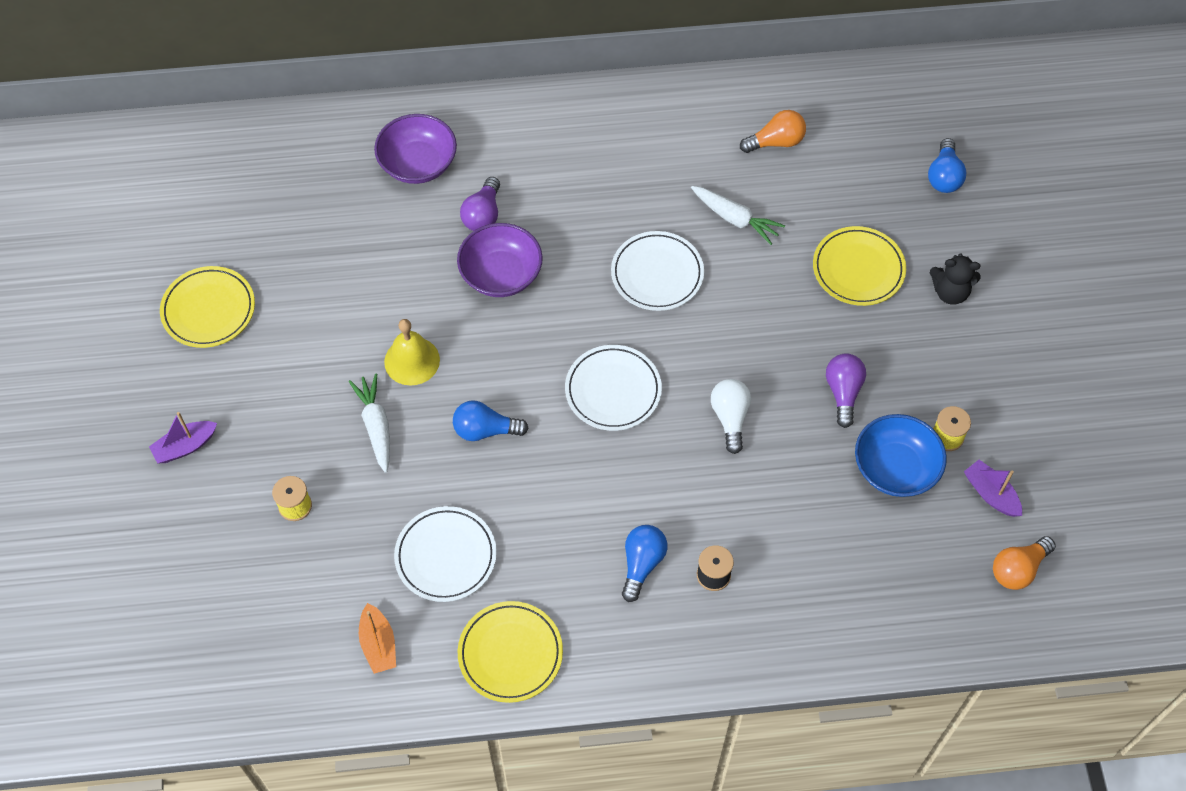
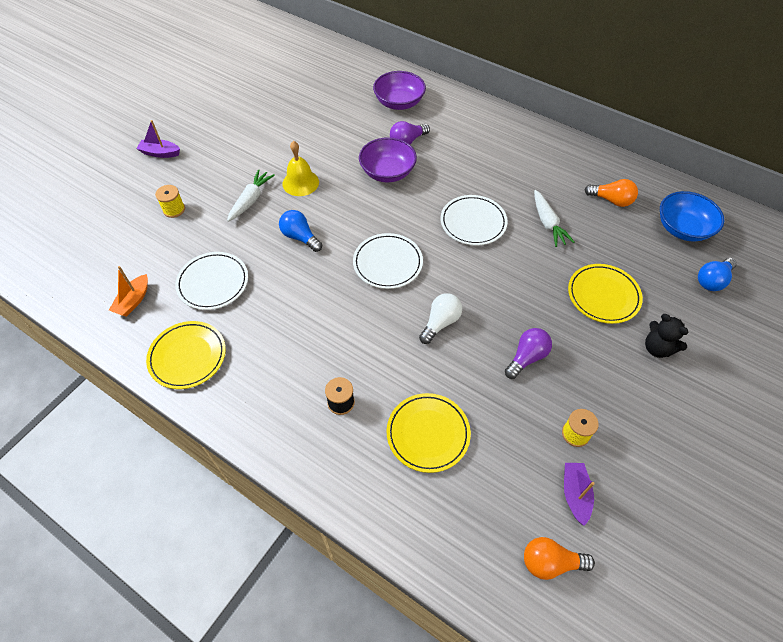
camera: 40 degrees right, 5 degrees down
(208, 310) = (236, 106): yellow plate -> yellow plate (428, 434)
(642, 564) = (307, 364): blue light bulb -> none
(895, 468) = (520, 427): blue bowl -> blue bowl (682, 228)

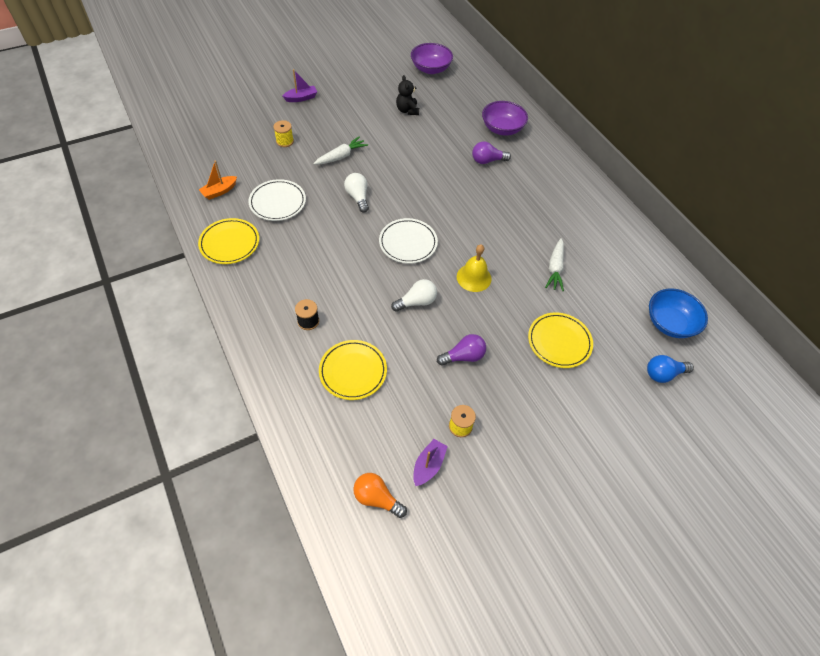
camera: 25 degrees right, 0 degrees up
(160, 153) = (301, 98): purple boat -> purple boat turned 120 degrees clockwise
(300, 182) = (385, 158): yellow bell -> yellow bell (474, 277)
(300, 237) = (358, 197): blue light bulb -> white light bulb
(387, 172) = (455, 177): purple bowl -> purple bowl (430, 69)
(473, 222) = (494, 242): white plate -> none
(611, 200) = (623, 274): orange light bulb -> none
(657, 348) = (574, 400): black teddy bear -> black teddy bear (407, 110)

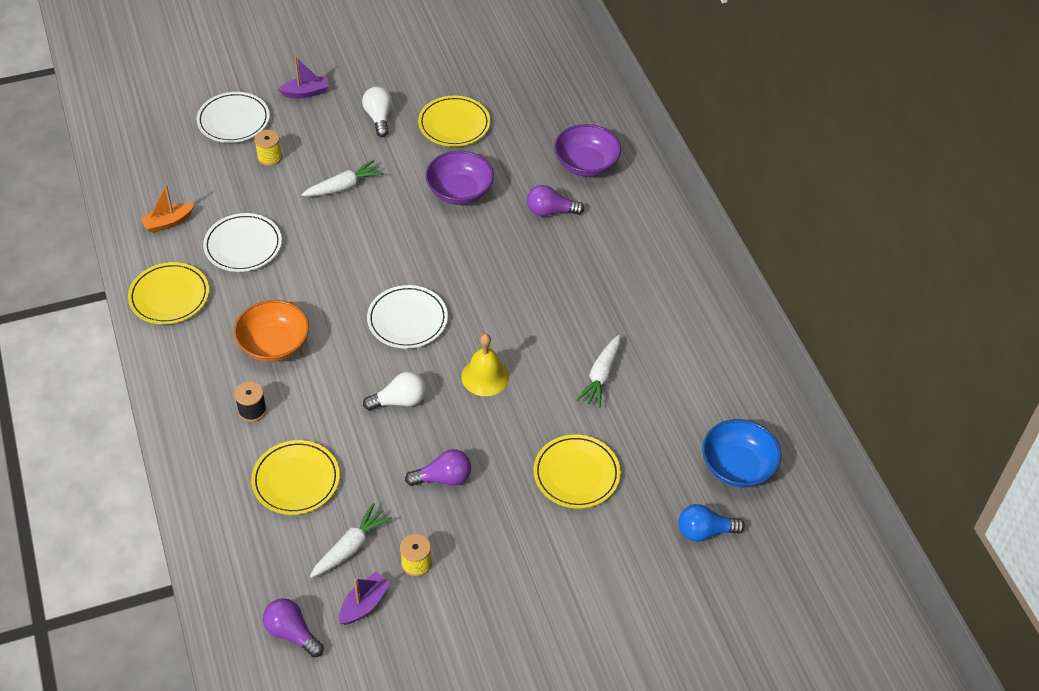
camera: 10 degrees right, 5 degrees down
(254, 119) = (233, 120): none -> white plate
(315, 270) = (274, 345): none -> orange bowl
(358, 197) = (353, 248): white light bulb -> white light bulb (379, 118)
(377, 498) = (292, 633): orange light bulb -> purple light bulb
(407, 110) = (454, 124): black teddy bear -> yellow plate
(407, 420) = (350, 547): none -> white carrot
(430, 69) = (505, 60): purple bowl -> purple bowl (459, 191)

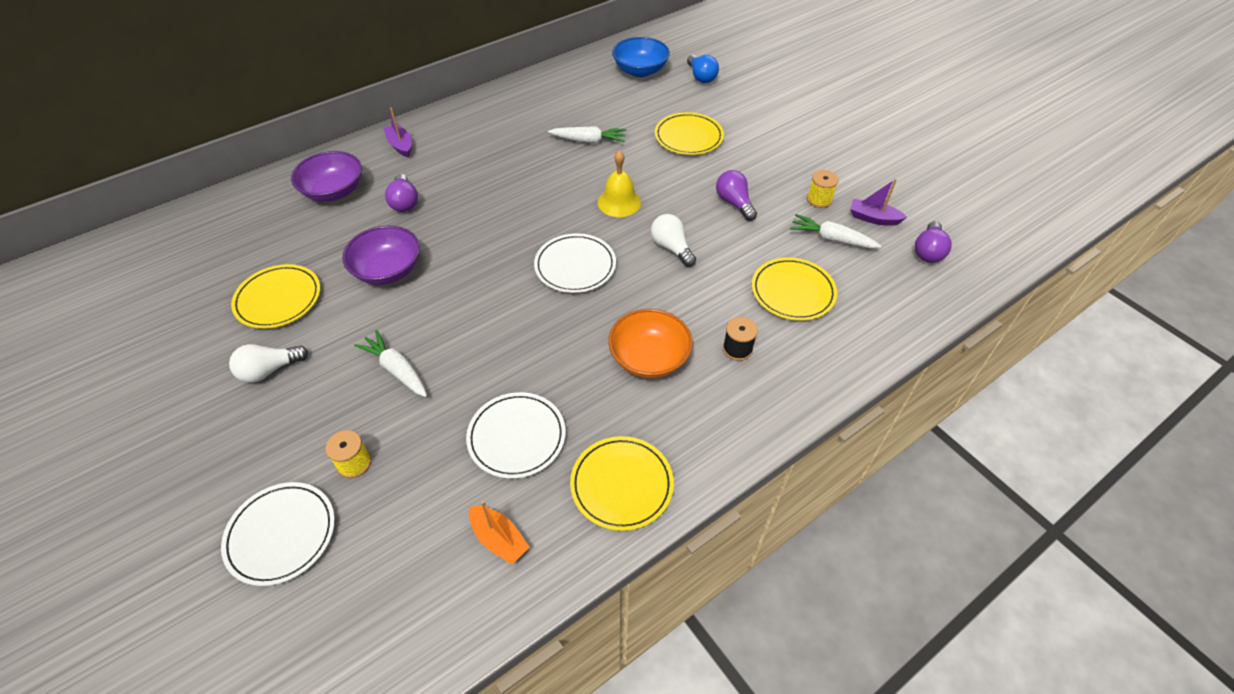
camera: 105 degrees left, 0 degrees up
(305, 92) = (218, 464): purple boat -> purple boat (400, 145)

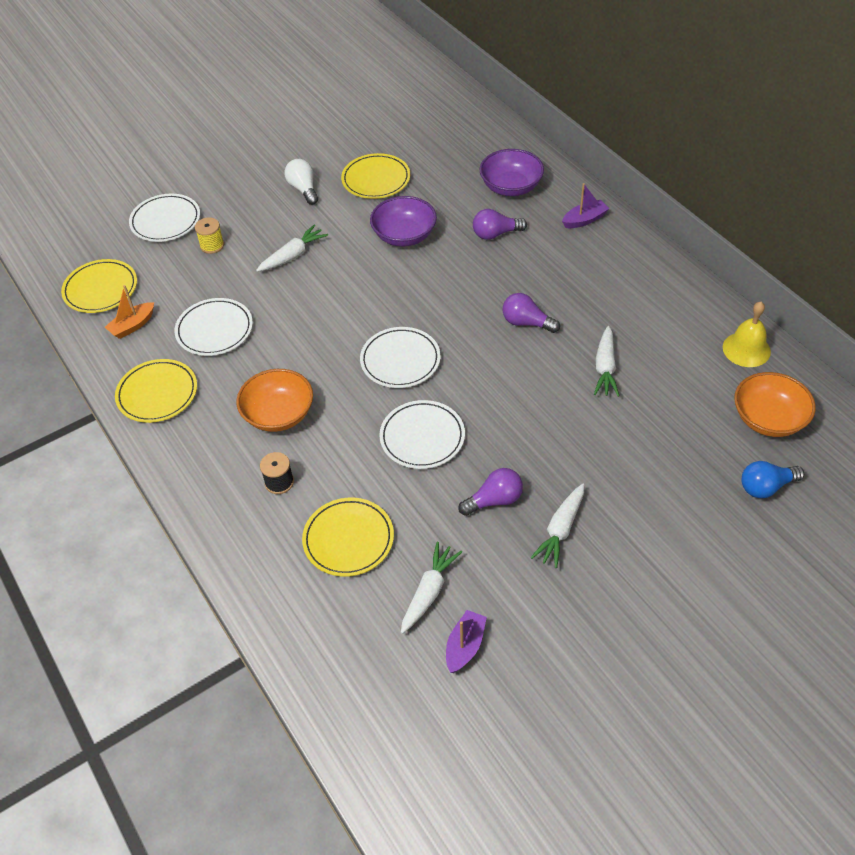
camera: 95 degrees right, 0 degrees up
(619, 202) = (496, 394): yellow bell -> yellow bell (746, 349)
(640, 71) = (768, 419): blue bowl -> orange bowl
(671, 248) = (422, 437): white light bulb -> white plate
(688, 137) = (621, 464): yellow plate -> yellow plate (101, 289)
(756, 168) = (561, 529): none -> white carrot
(819, 199) = (501, 591): yellow spool -> none
(928, 251) = (402, 696): purple light bulb -> purple light bulb (526, 323)

